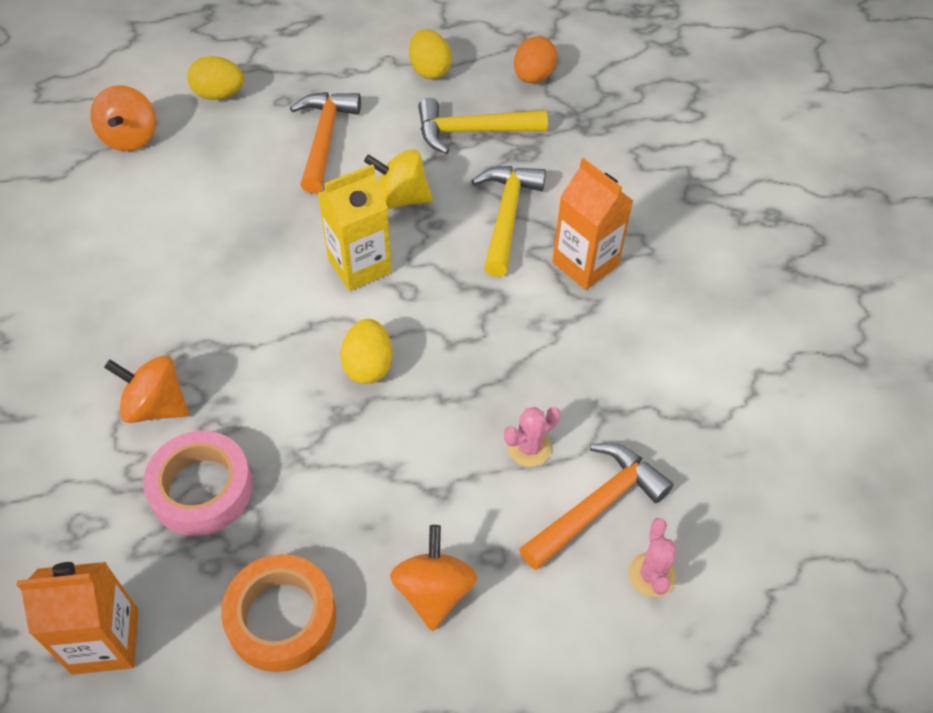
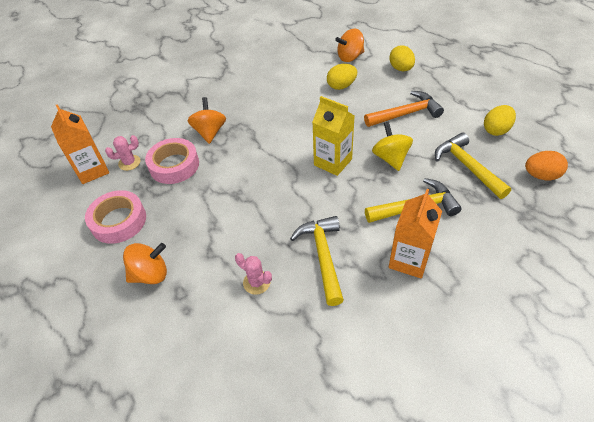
camera: 70 degrees right, 5 degrees down
(281, 617) = (118, 221): orange tape -> pink tape
(368, 366) = (272, 192): yellow egg -> yellow egg (341, 86)
(527, 351) = (323, 256): none -> yellow hammer
(597, 505) = (233, 333): orange hammer -> none
(651, 575) = (196, 381): pink cactus -> pink cactus (129, 163)

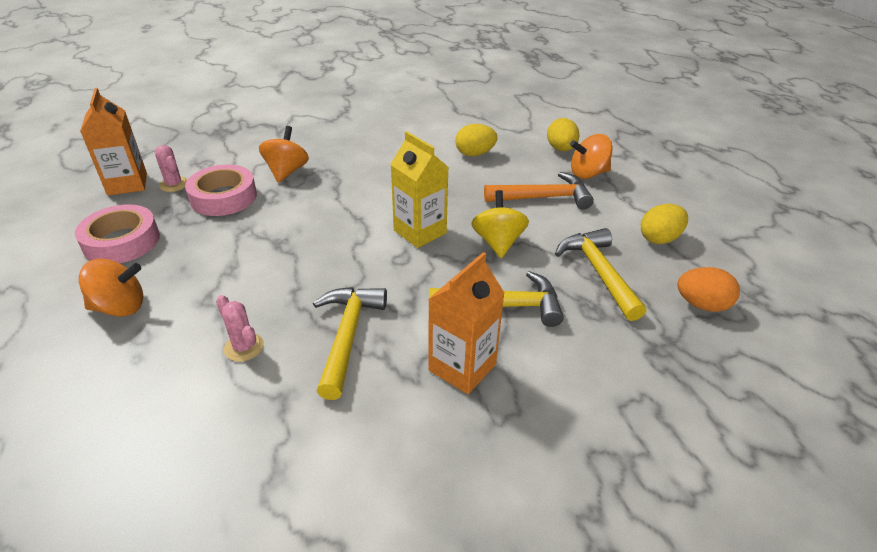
camera: 10 degrees right, 10 degrees down
(129, 163) = (174, 184): pink cactus -> pink cactus turned 60 degrees clockwise
(350, 57) = (501, 126): orange spinning top -> orange spinning top (588, 174)

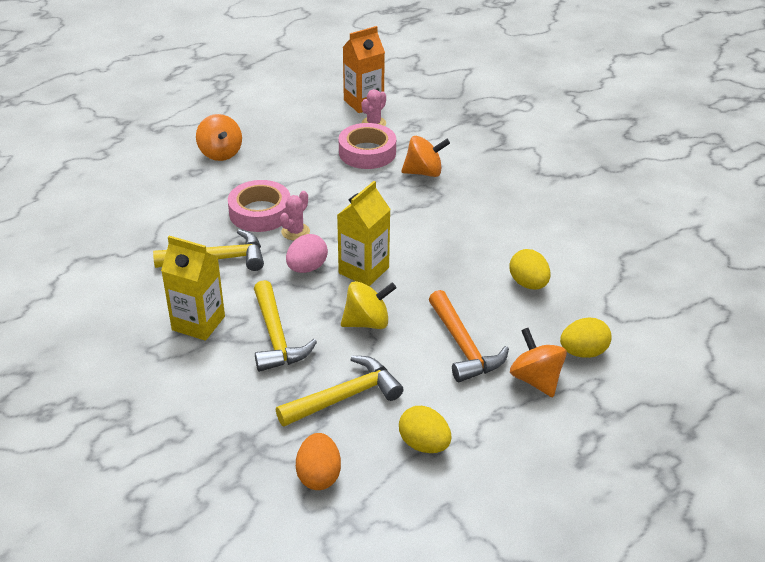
camera: 75 degrees right, 0 degrees up
(122, 241) = (290, 128): pink tape -> pink tape (260, 212)
(244, 347) = (195, 216): pink cactus -> pink cactus (295, 232)
(398, 268) = (307, 268): none -> pink egg
(462, 367) = (198, 323): orange carton -> yellow carton

